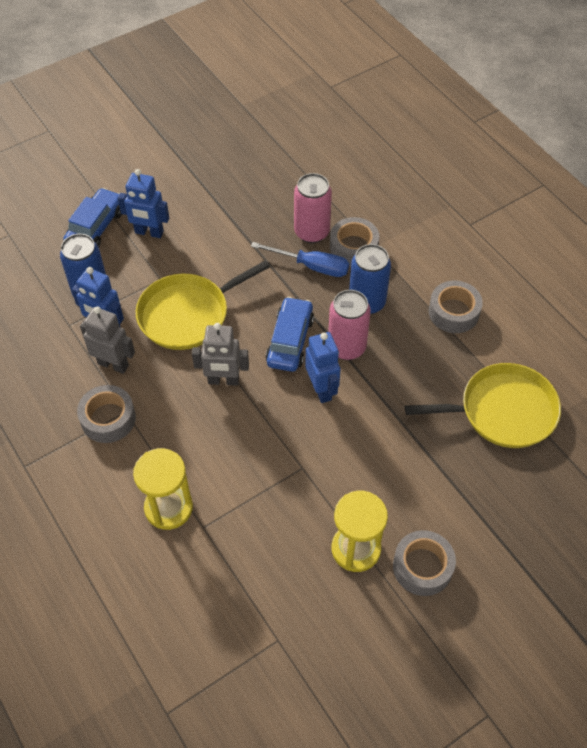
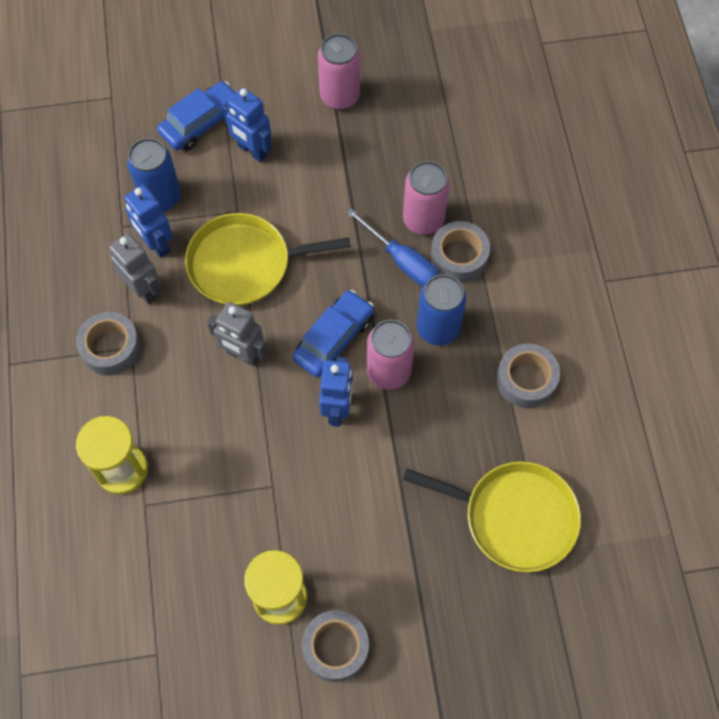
camera: 25 degrees right, 10 degrees up
(198, 171) = (340, 96): none -> pink can

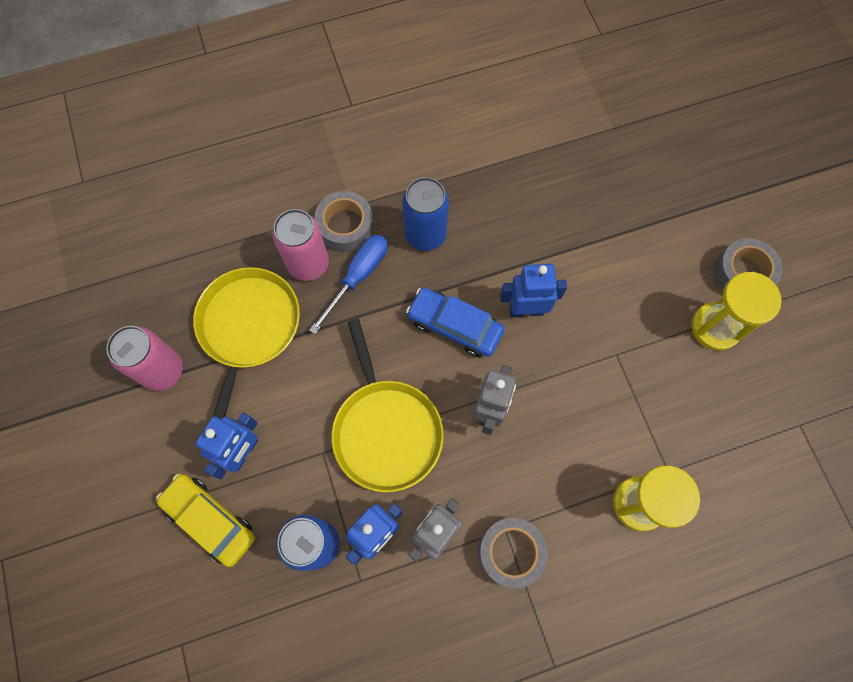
camera: 100 degrees left, 5 degrees up
(201, 123) = (210, 520): blue car -> yellow car
(388, 372) = (478, 271): pink can -> none
(514, 517) = (589, 152): yellow pan -> yellow pan (248, 328)
(526, 380) = (462, 157): grey tape -> none

